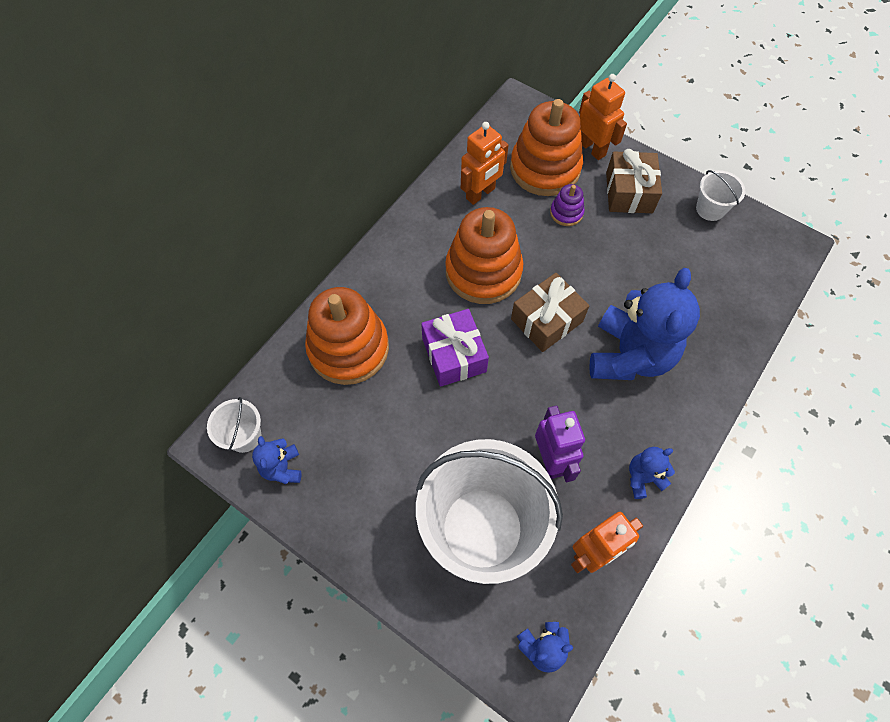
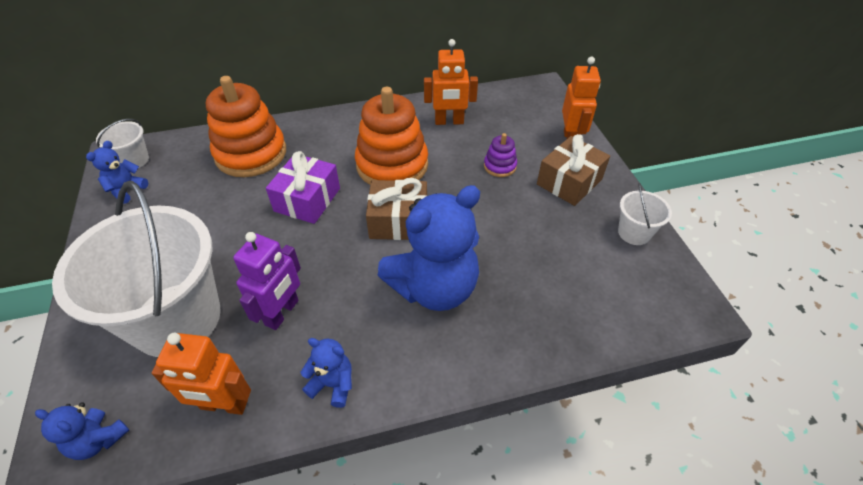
camera: 40 degrees right, 15 degrees down
(545, 168) = (516, 132): orange stacking toy -> none

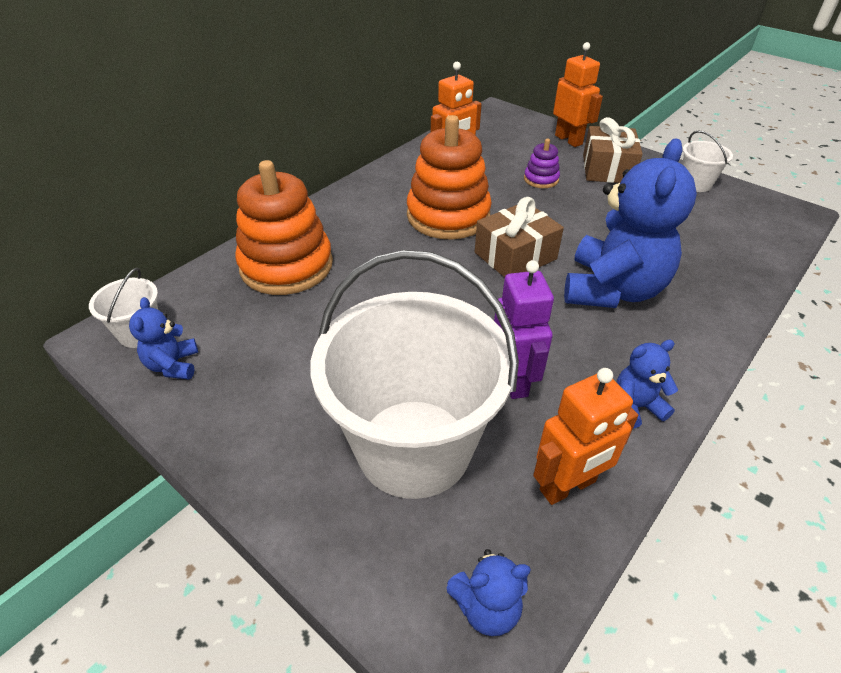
camera: 35 degrees left, 5 degrees down
(307, 199) = (405, 278): purple gift -> none

